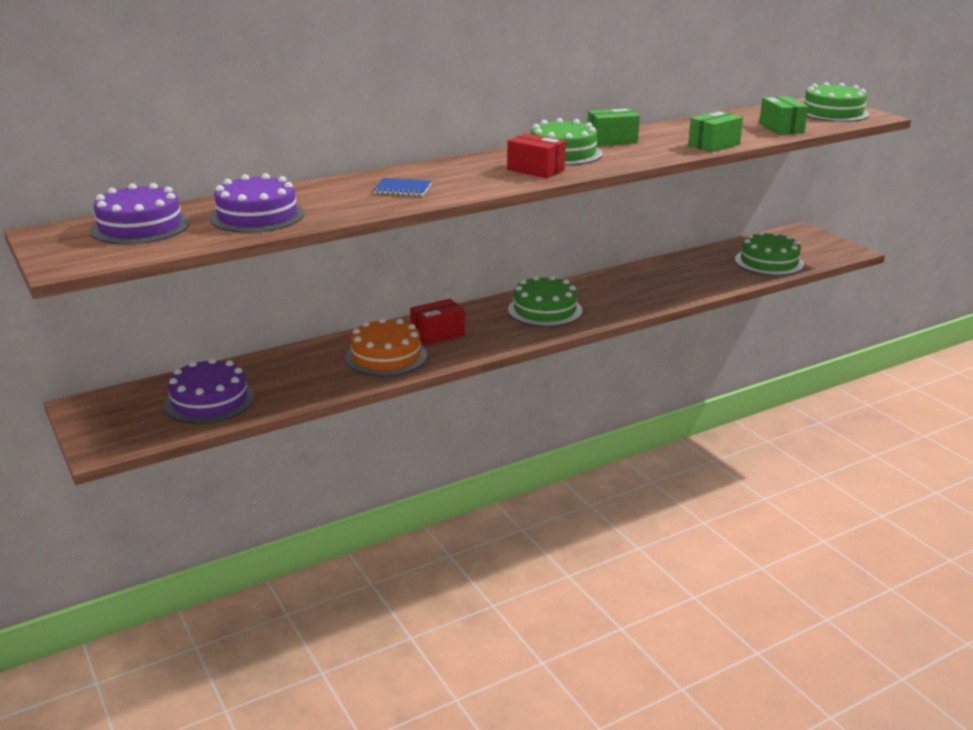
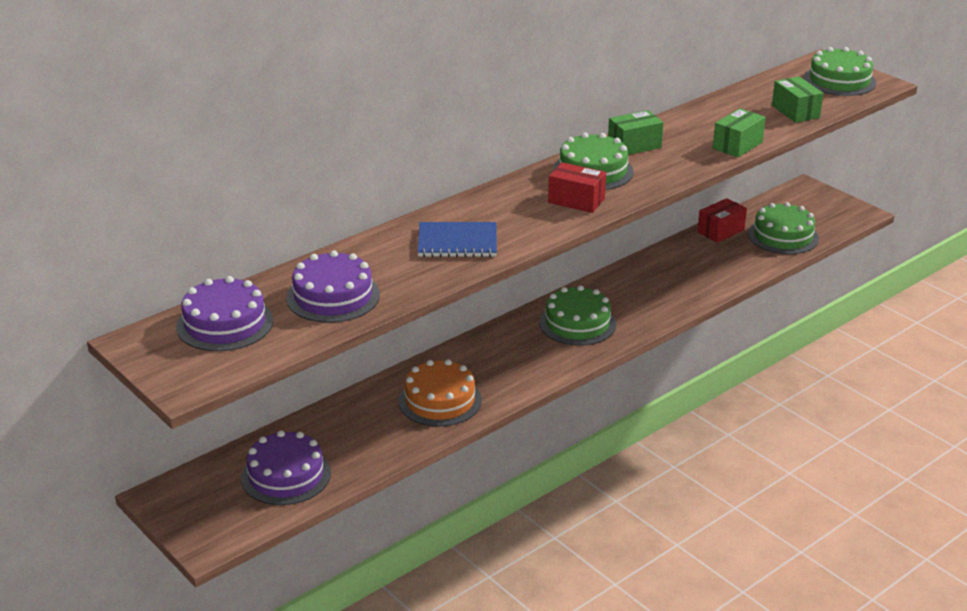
camera: 10 degrees left, 5 degrees up
(402, 189) = (457, 242): blue notebook -> blue notebook, size x1.52
(437, 334) = (481, 366): red box -> red box (720, 231)

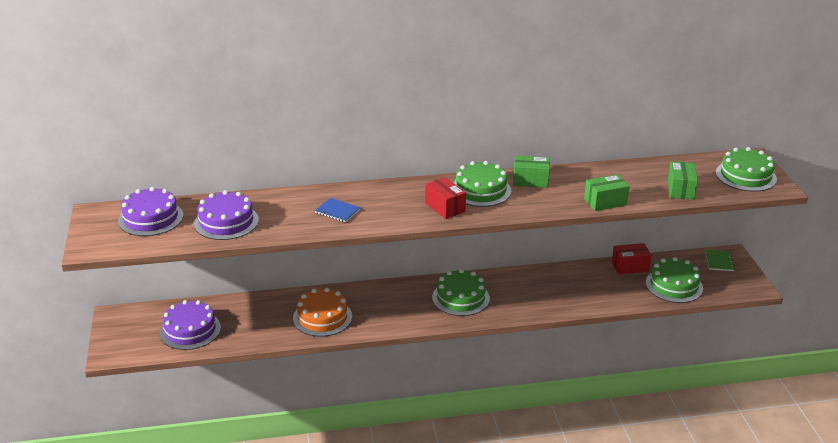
camera: 30 degrees right, 0 degrees up
(457, 242) = (337, 211): blue notebook -> blue notebook, size x0.66
(801, 198) = (719, 261): none -> green notebook

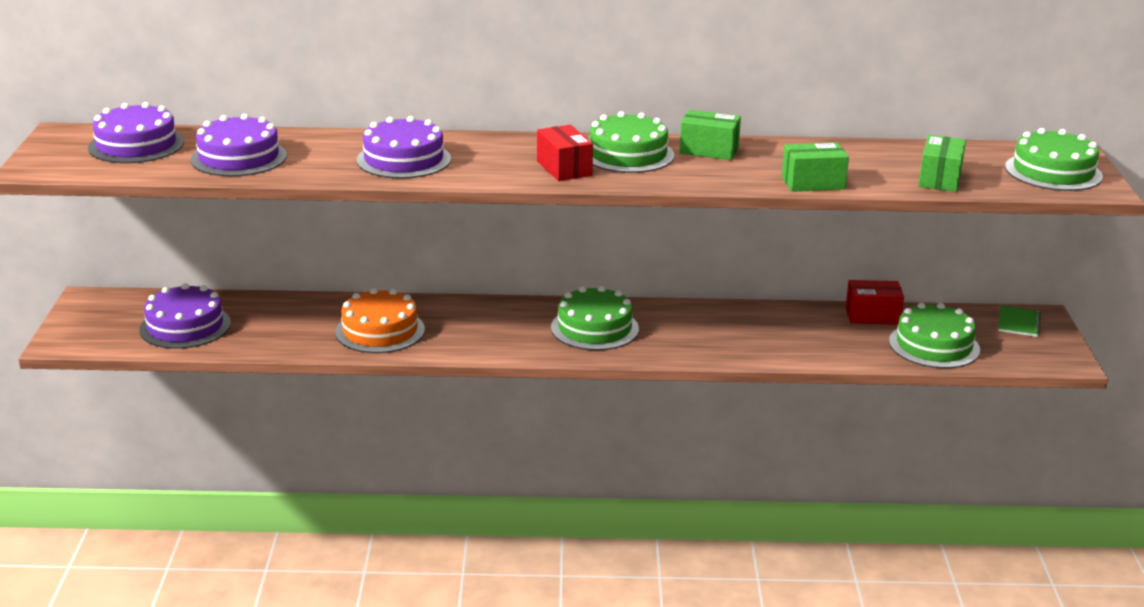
camera: 10 degrees right, 5 degrees down
(337, 211) = (403, 159): blue notebook -> purple cake

